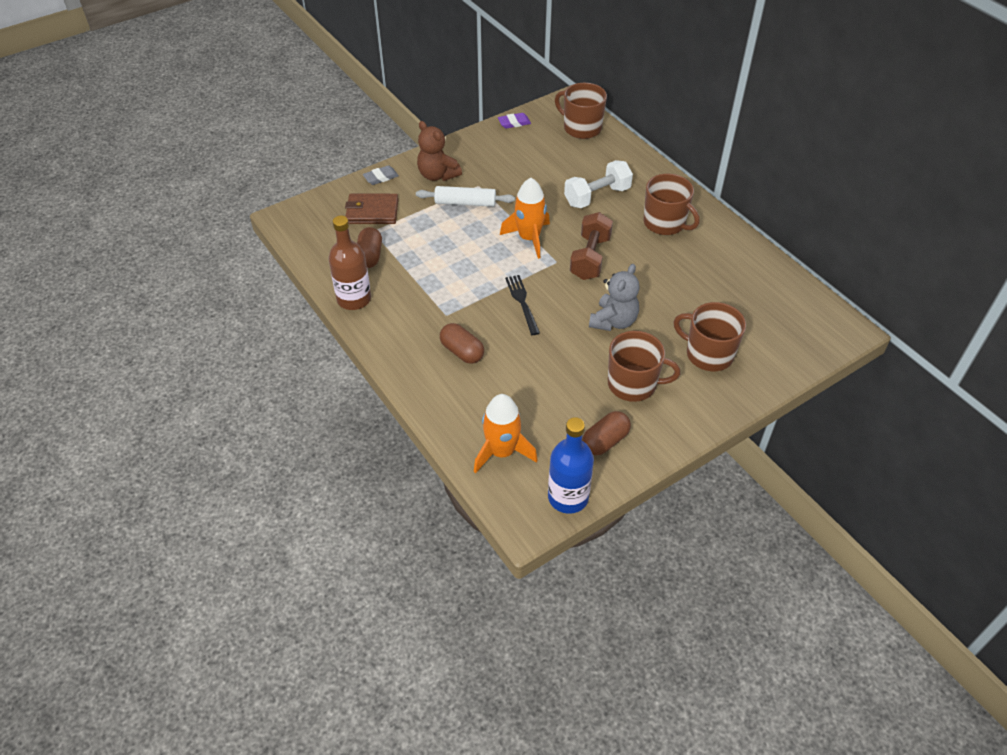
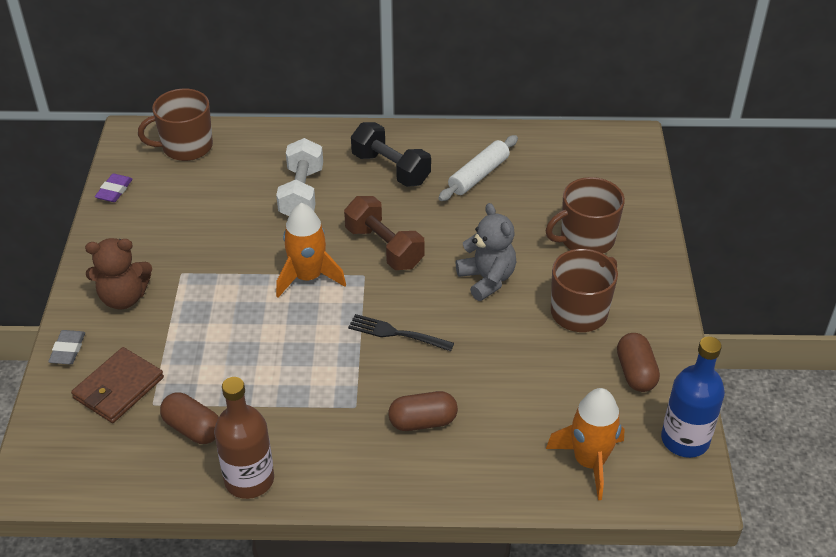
camera: 55 degrees left, 5 degrees down
(465, 203) = (197, 298): white rolling pin -> white rolling pin (478, 175)
(665, 223) = (390, 169): brown mug -> black dumbbell

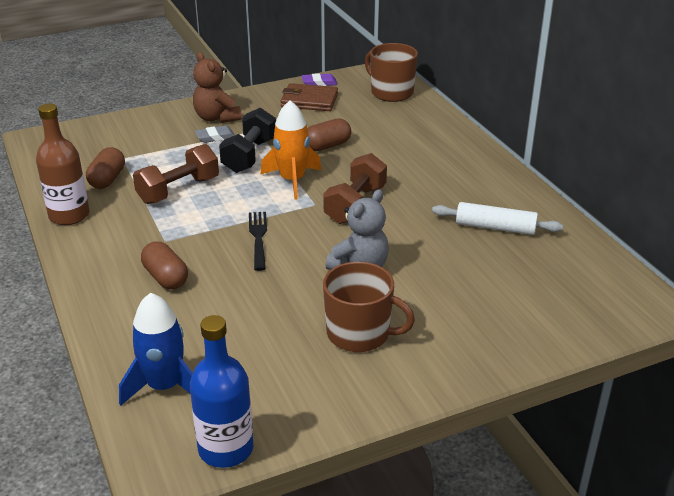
camera: 65 degrees right, 10 degrees down
(68, 350) = (155, 115): grey eraser -> grey eraser (215, 137)
(118, 388) = (131, 142): brown wallet -> brown wallet (309, 100)
(263, 371) = (178, 190): none -> brown dumbbell
(302, 193) = (385, 151): white dumbbell -> none
(390, 169) = (456, 181): black dumbbell -> black dumbbell (249, 155)
(586, 239) = (466, 313): brown mug -> none
(589, 462) = (164, 386): orange rocket -> blue rocket
(635, 372) = (300, 391): brown capsule -> brown capsule (327, 146)

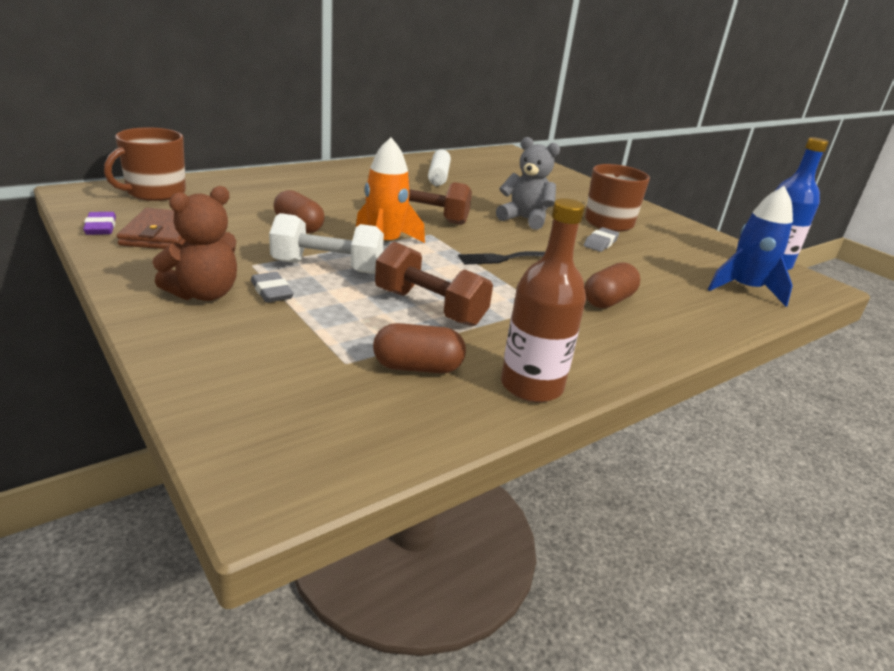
camera: 105 degrees left, 5 degrees down
(249, 155) = (327, 267): black dumbbell -> white dumbbell
(294, 308) = (600, 243): none -> grey eraser

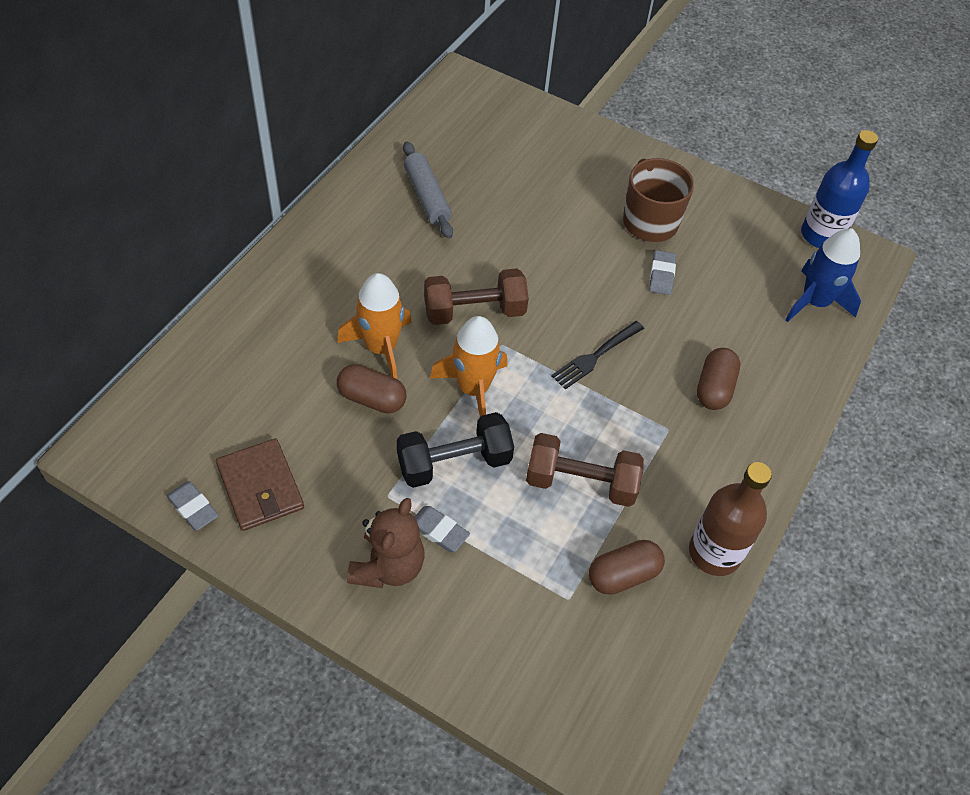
camera: 25 degrees left, 25 degrees up
(100, 227) = (193, 508): purple eraser -> grey eraser
(155, 192) = (174, 407): brown mug -> none
(327, 267) = (454, 463): white dumbbell -> black dumbbell
(333, 211) = (381, 348): none -> orange rocket
(438, 176) = (427, 197): white rolling pin -> grey rolling pin
(525, 219) = (569, 260): grey teddy bear -> none

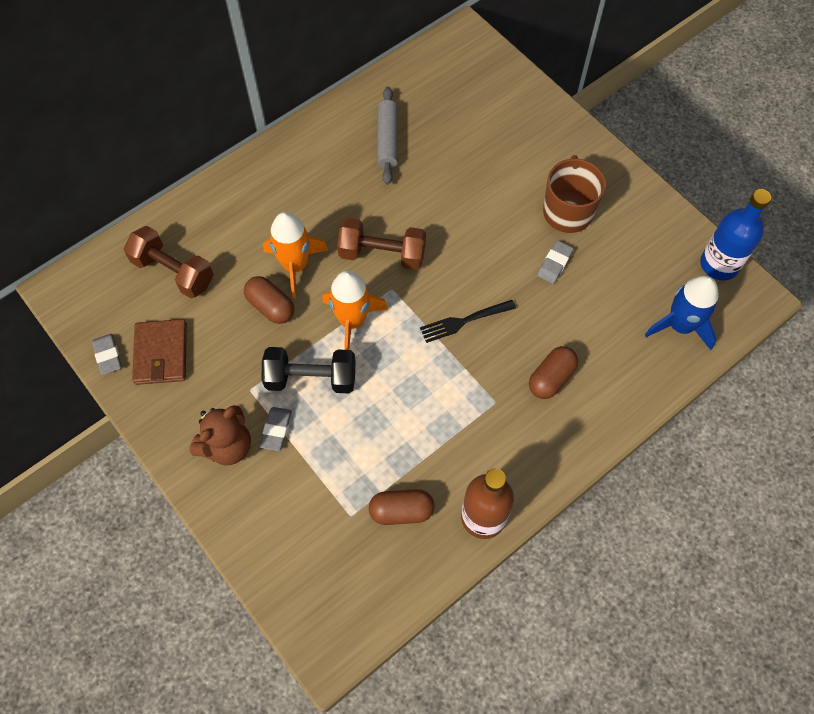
camera: 25 degrees right, 10 degrees up
(439, 531) = (276, 430): grey eraser -> grey eraser turned 45 degrees clockwise
(580, 483) = (402, 425): brown dumbbell -> brown dumbbell (173, 272)

